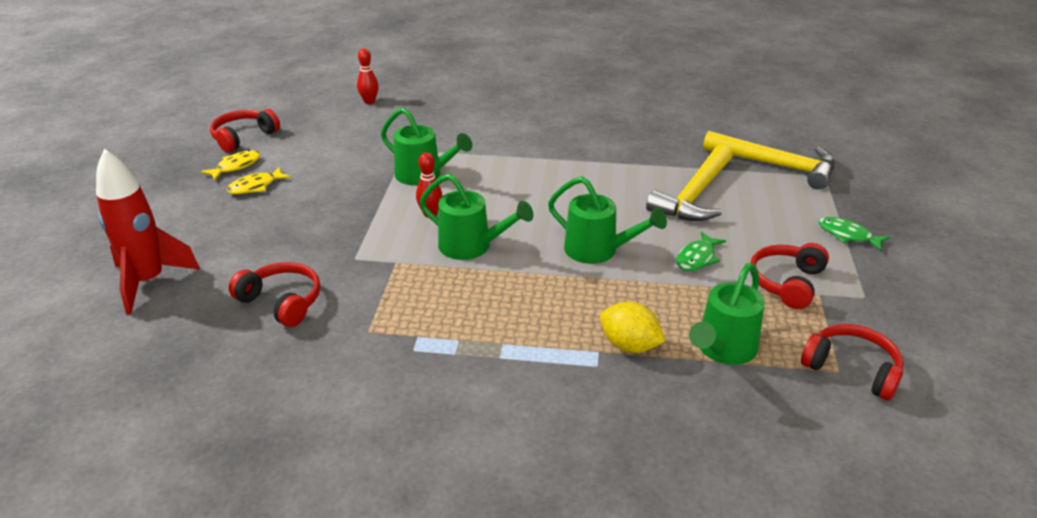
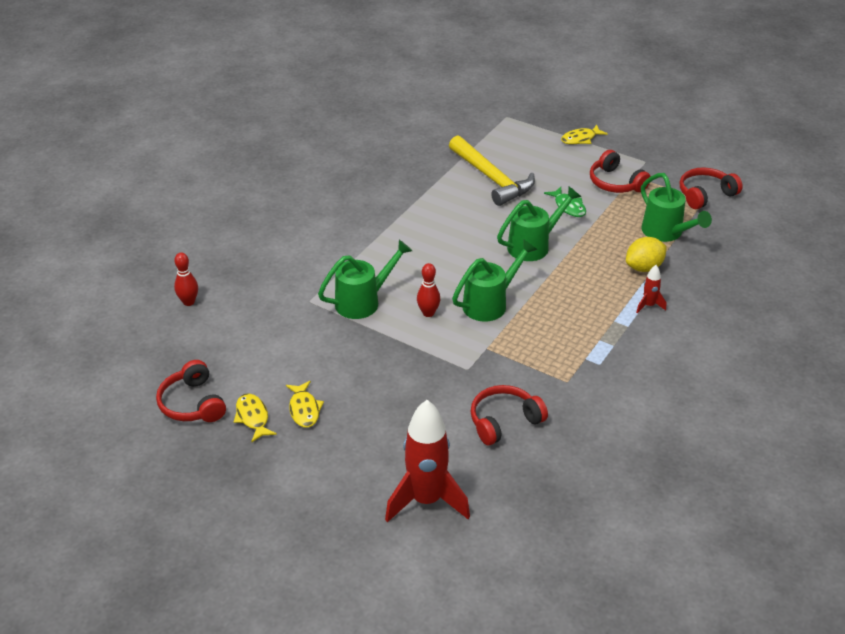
camera: 65 degrees left, 5 degrees up
(553, 367) = (648, 306): none -> red rocket
(776, 165) = (479, 129): yellow hammer -> none
(847, 235) = (580, 139): green fish -> yellow fish

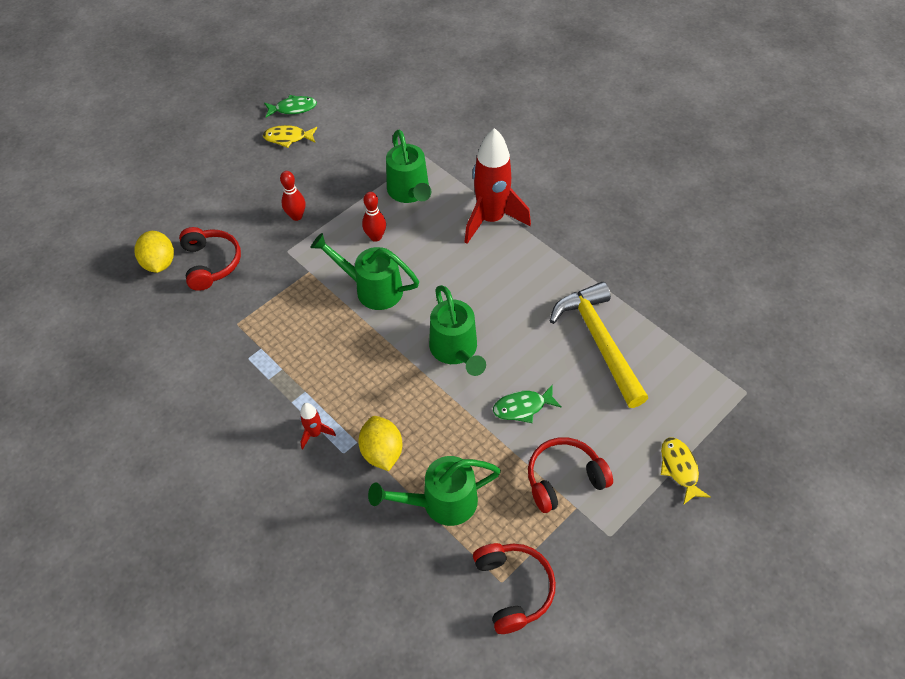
camera: 105 degrees right, 15 degrees up
(188, 302) = (449, 81): red bowling pin -> red bowling pin (296, 216)
(192, 403) = (324, 77): red headphones -> none
(253, 417) = (293, 108): yellow fish -> green fish
(426, 500) = (155, 196): red rocket -> red rocket (491, 219)
(490, 303) = (372, 288): green watering can -> green watering can turned 135 degrees clockwise
(492, 178) = (599, 341): yellow hammer -> yellow hammer turned 90 degrees clockwise
(519, 463) = (159, 263): none -> yellow lemon

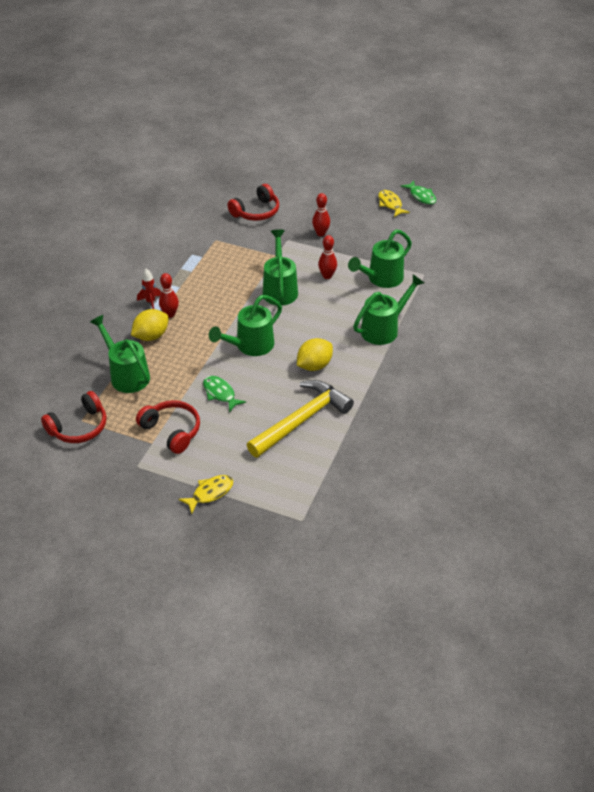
camera: 65 degrees right, 10 degrees down
(159, 263) = (243, 191): yellow lemon -> yellow lemon (314, 365)
(352, 418) = (170, 314): none -> red bowling pin
(491, 219) = (384, 329): red rocket -> green watering can

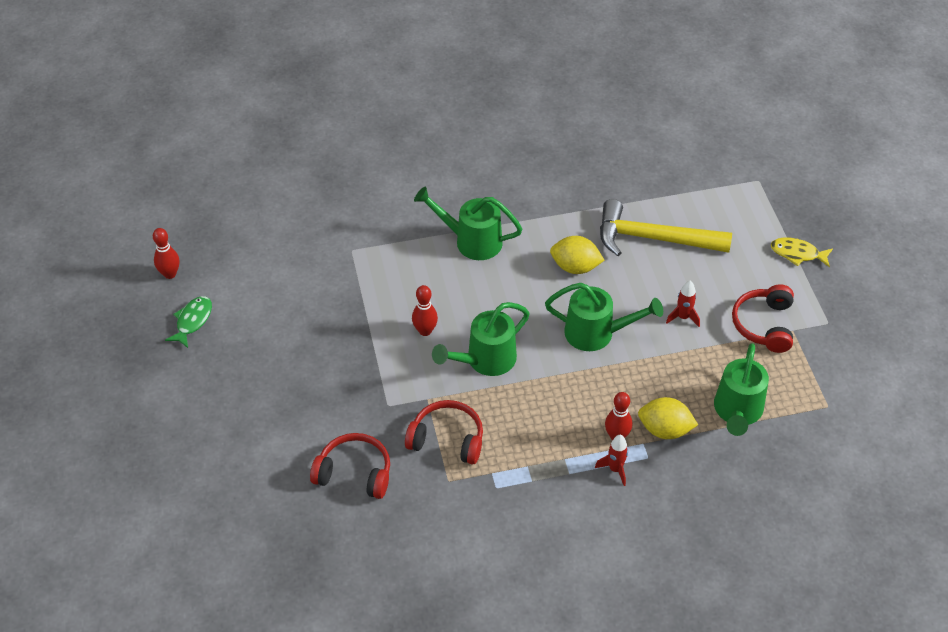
camera: 125 degrees left, 5 degrees up
(79, 427) = (837, 401): red headphones -> red headphones (447, 439)
(220, 393) = (683, 317): green fish -> red rocket
(321, 233) = (348, 380): red bowling pin -> red bowling pin (170, 274)
(381, 279) = (390, 281): green watering can -> none
(390, 204) = (233, 343): yellow fish -> none

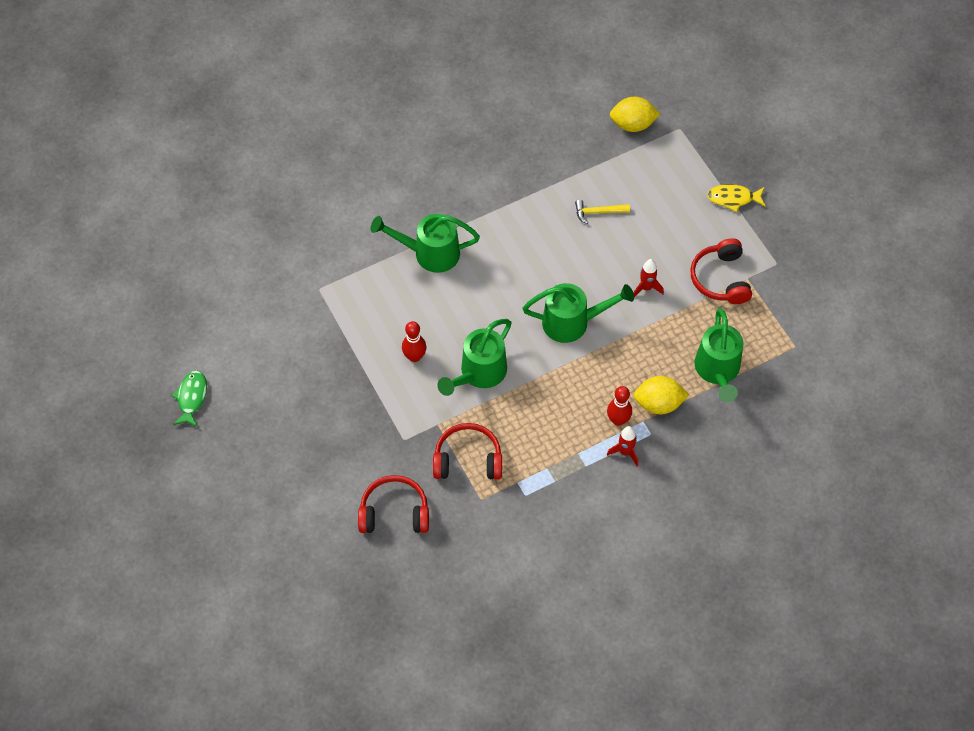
camera: 15 degrees left, 10 degrees up
(170, 274) = (152, 354): red bowling pin -> none
(575, 267) = (534, 259): yellow lemon -> yellow lemon (632, 124)
(653, 238) = (598, 212): yellow hammer -> yellow hammer, size x0.43

